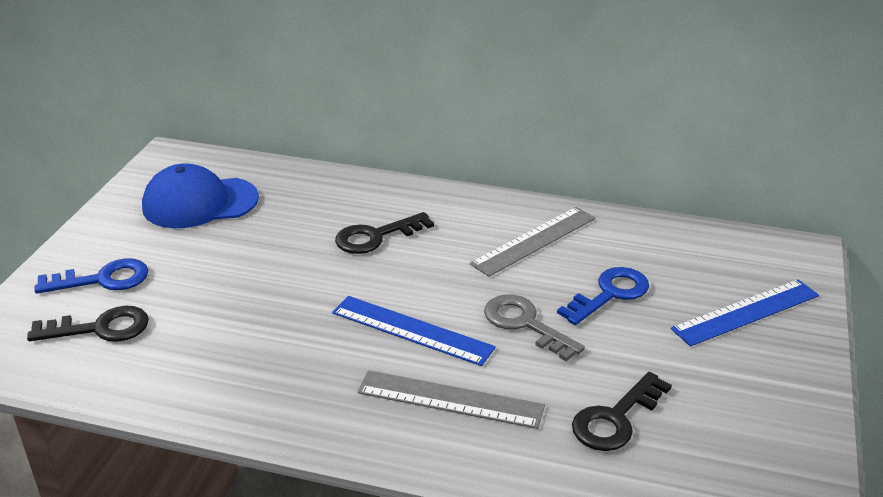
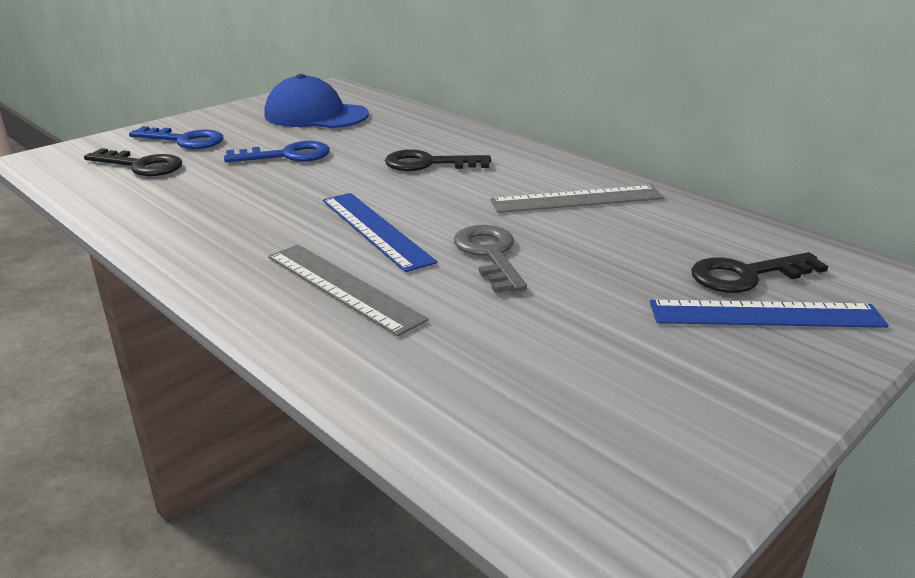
camera: 30 degrees right, 5 degrees down
(610, 294) = (611, 256): blue key -> blue key (287, 155)
(615, 419) = (492, 356): black key -> black key (746, 275)

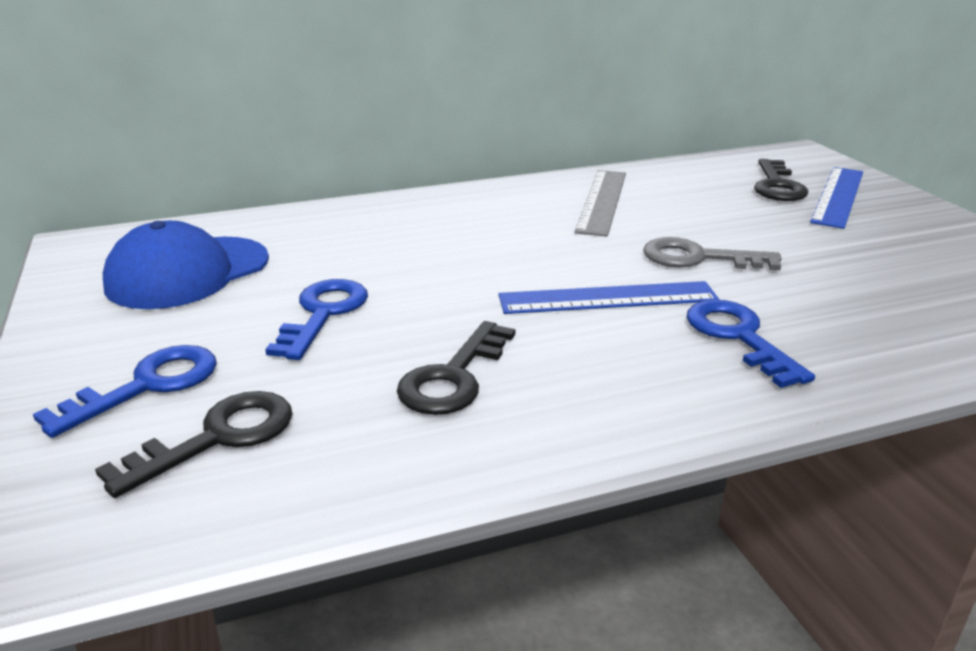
camera: 65 degrees left, 0 degrees up
(343, 287) = (738, 337): grey ruler -> blue key
(428, 163) = (448, 241): black key -> black key (453, 377)

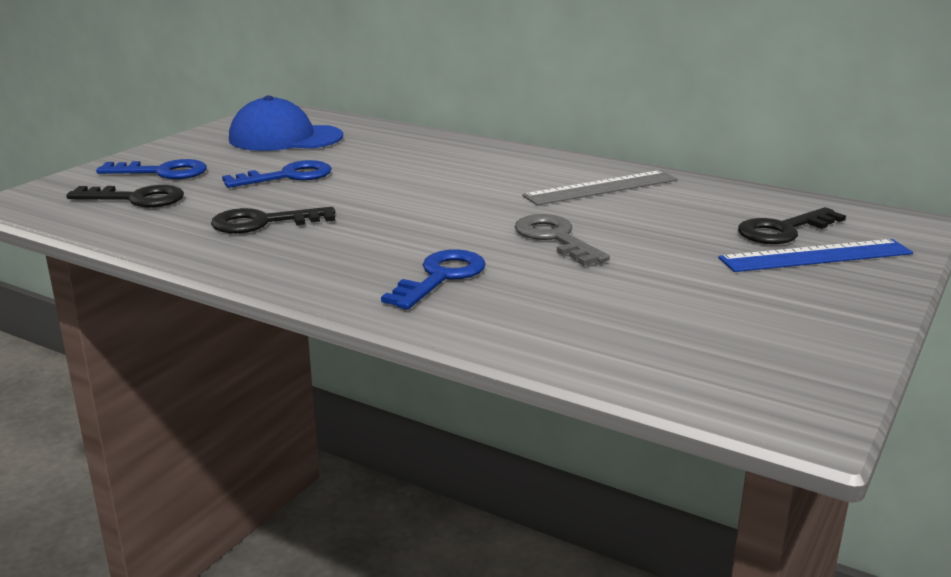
camera: 50 degrees right, 5 degrees down
(607, 298) = (433, 230): blue ruler -> none

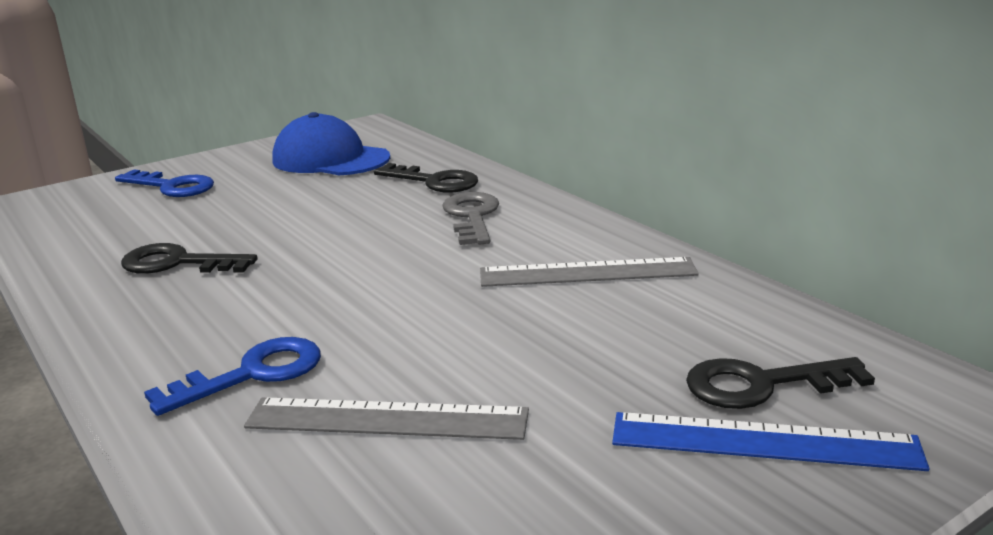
camera: 25 degrees right, 0 degrees up
(136, 199) = (110, 215): black key -> black key (434, 181)
(288, 176) = (273, 207): blue key -> none
(555, 238) = (445, 340): grey key -> grey key (472, 216)
(576, 284) = (387, 419): none -> grey ruler

